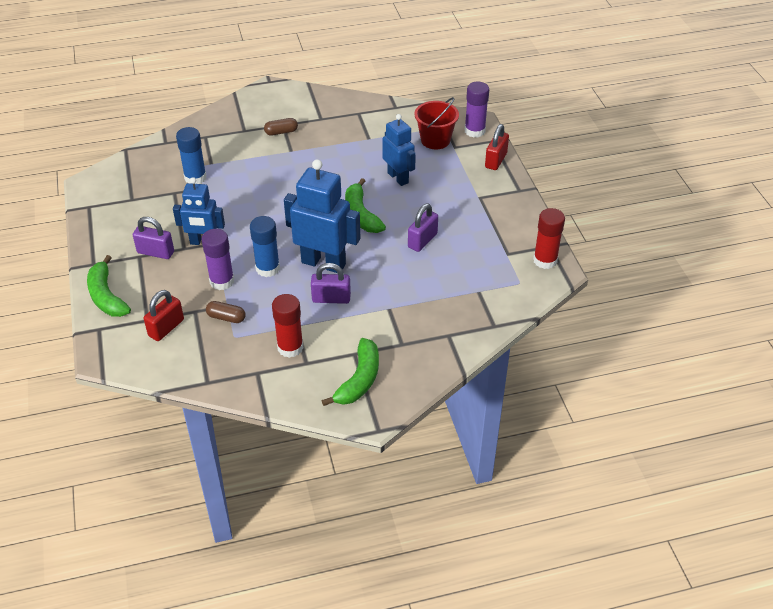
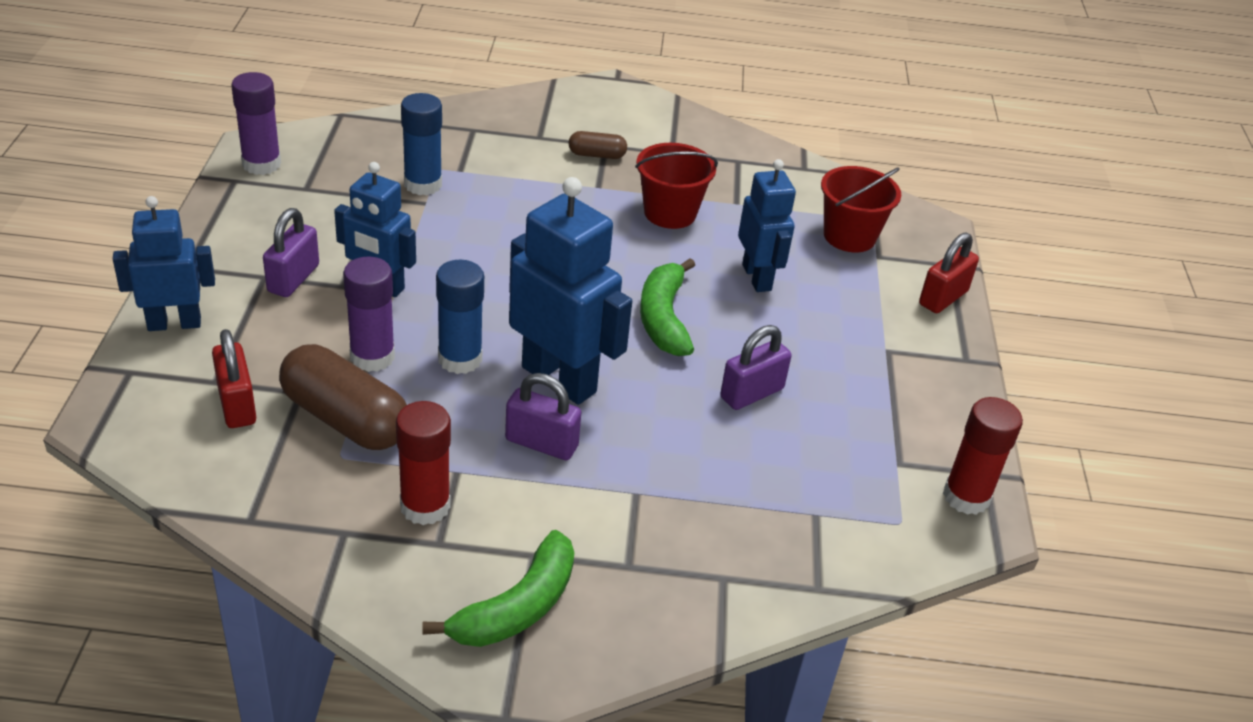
camera: 15 degrees right, 5 degrees down
(106, 296) = (174, 323): green banana -> blue robot
(155, 252) = (293, 278): purple padlock -> purple padlock turned 75 degrees clockwise
(166, 328) = (237, 404): red padlock -> red padlock turned 75 degrees counterclockwise
(226, 317) = (345, 419): brown capsule -> brown capsule, size x2.01
(336, 154) = (670, 213): none -> red bucket
(474, 131) = (925, 240): purple glue stick -> purple glue stick (261, 164)

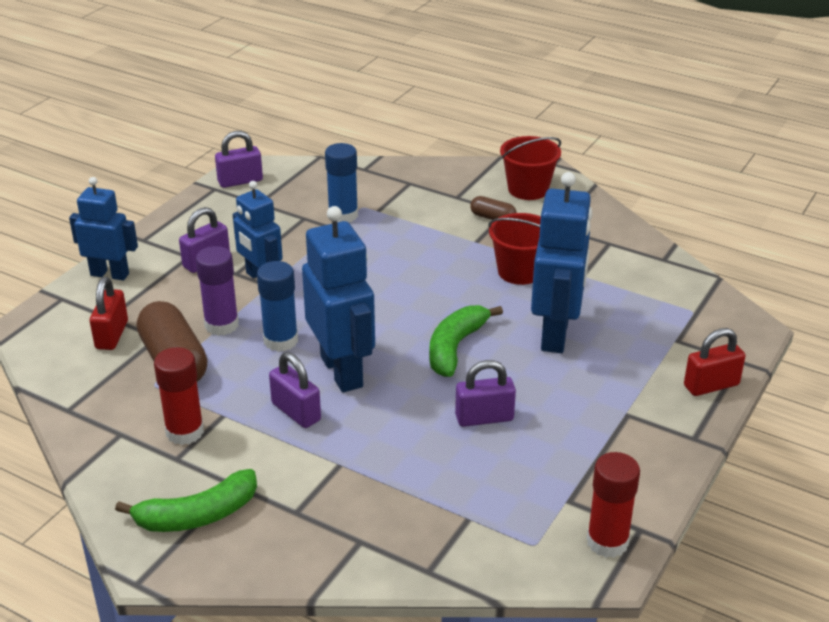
camera: 30 degrees right, 5 degrees down
(261, 164) = (240, 181): purple glue stick -> purple padlock
(757, 277) = (556, 334): blue robot -> blue robot, size x1.55
(849, 236) = (662, 319): red bucket -> red bucket (528, 189)

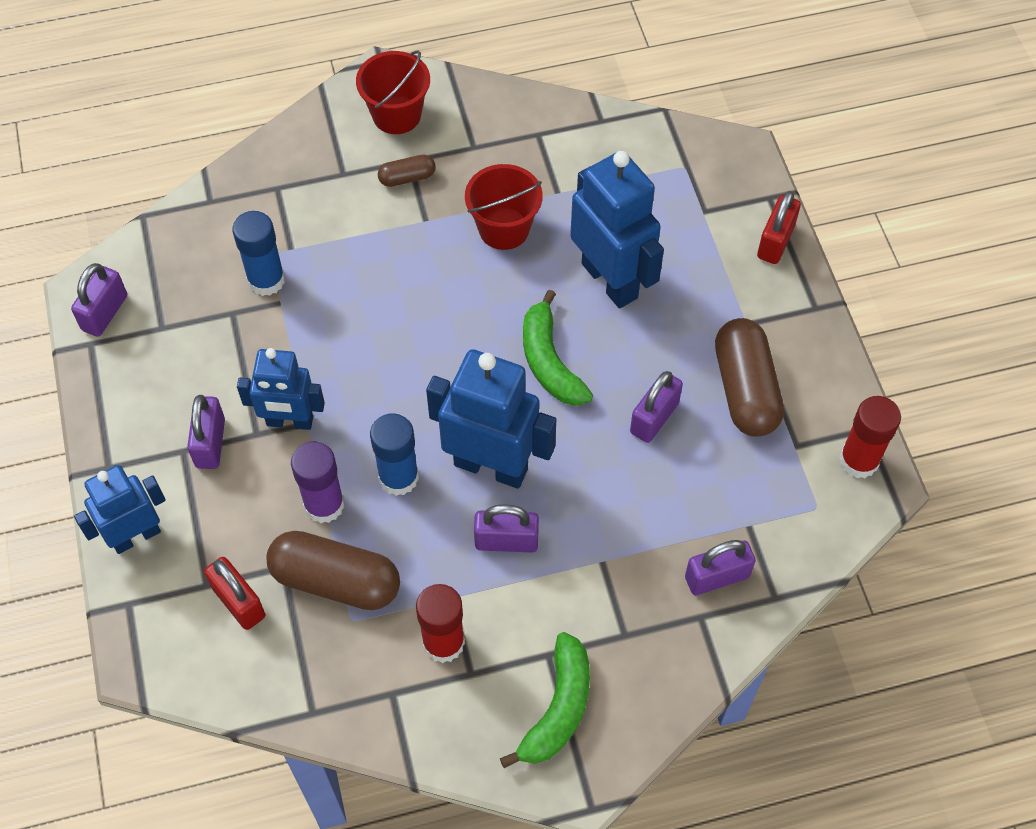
camera: 45 degrees left, 25 degrees up
(403, 528) = (717, 577): none -> purple padlock
(573, 446) = (745, 389): none -> brown capsule

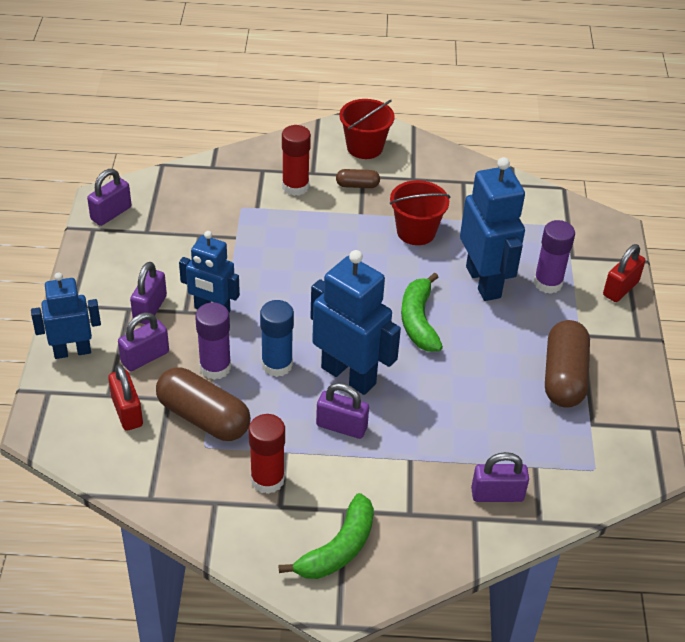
camera: 15 degrees right, 15 degrees down
(266, 280) = (231, 221): blue glue stick -> none
(654, 418) = (485, 377): purple padlock -> purple padlock (145, 357)
(687, 259) = (548, 283): none -> purple glue stick
(859, 460) = (639, 446): red glue stick -> red glue stick (295, 186)

